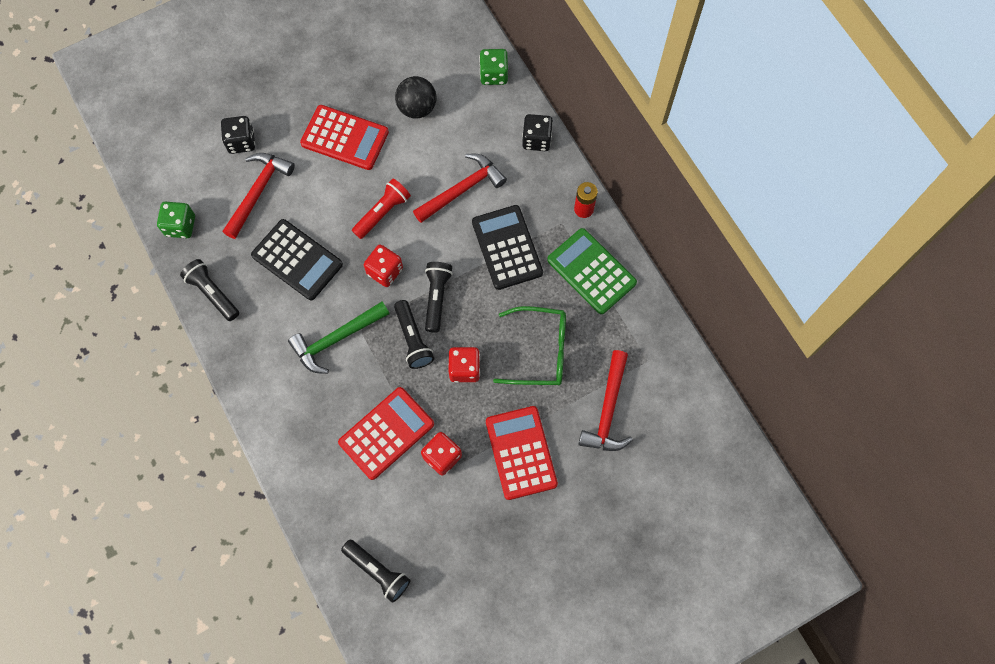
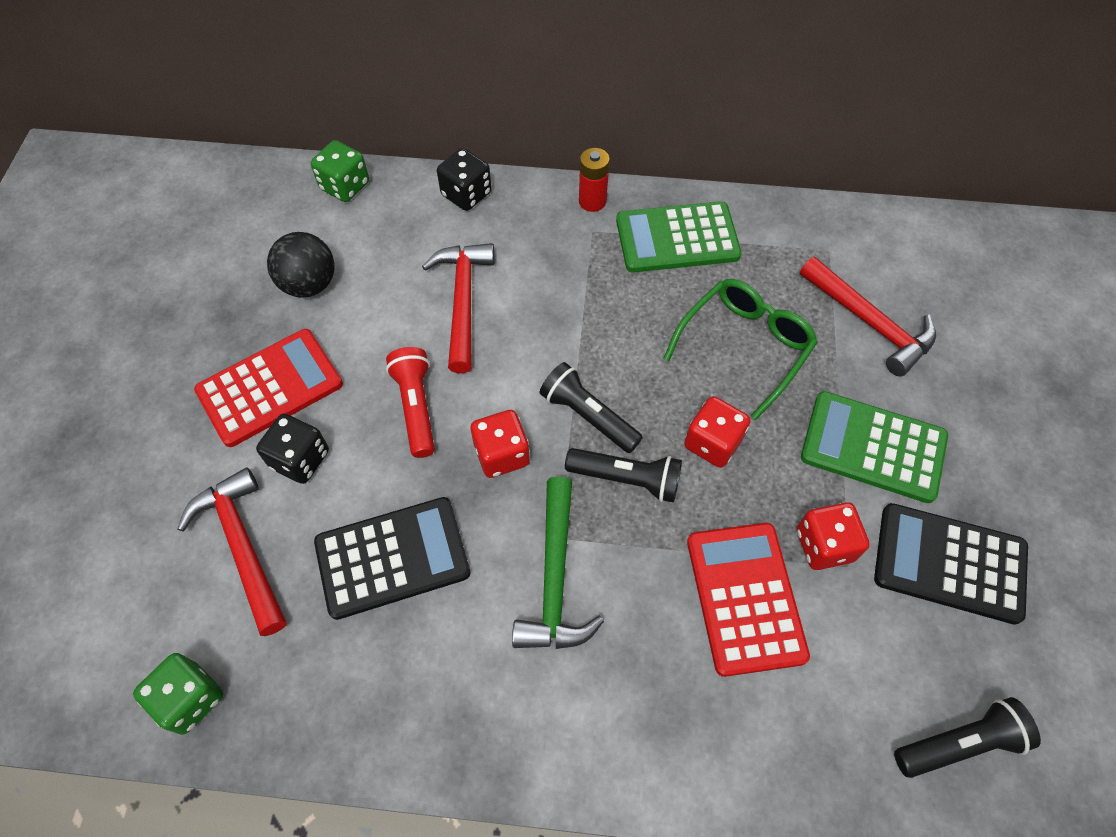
camera: 55 degrees left, 10 degrees down
(213, 293) = (343, 717): black flashlight -> none
(241, 142) = (145, 522): black dice -> black dice (300, 459)
(507, 247) = (580, 301): black calculator -> black calculator (949, 563)
(521, 453) = (873, 447): red calculator -> green calculator

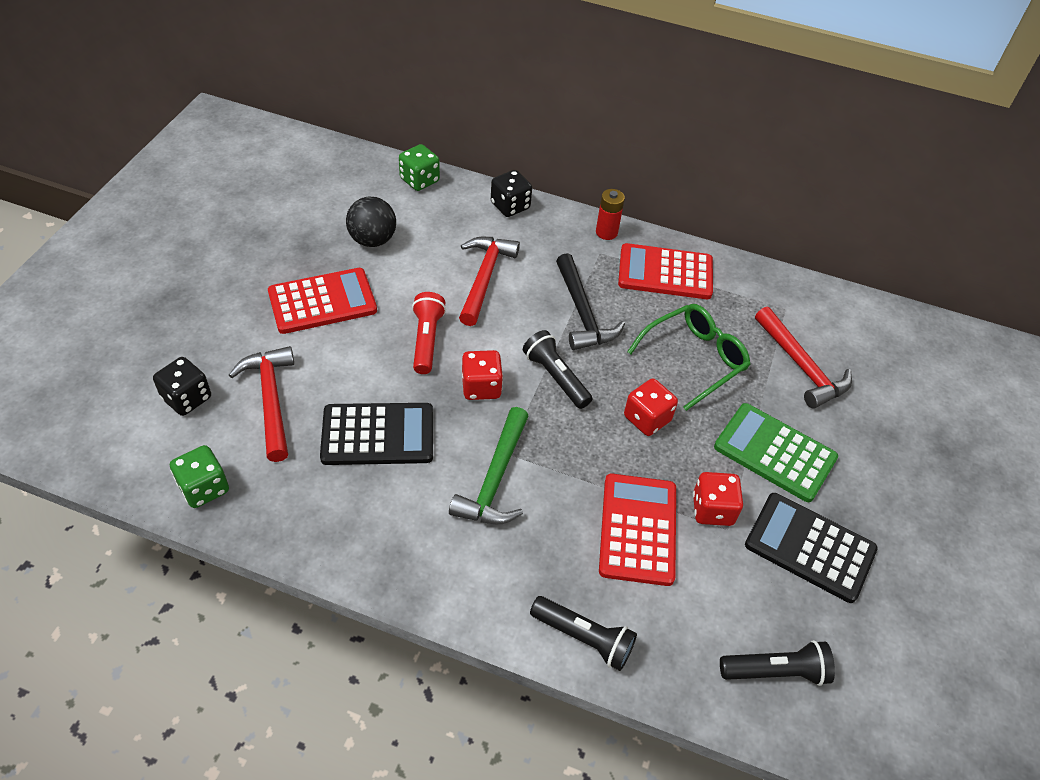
camera: 10 degrees right, 10 degrees down
(300, 459) = (330, 354): black dice -> black dice (187, 398)
(595, 319) = (582, 313): none -> black hammer
(627, 479) = (572, 427): black flashlight -> black flashlight (584, 638)
(677, 238) = (665, 273): green calculator -> red calculator

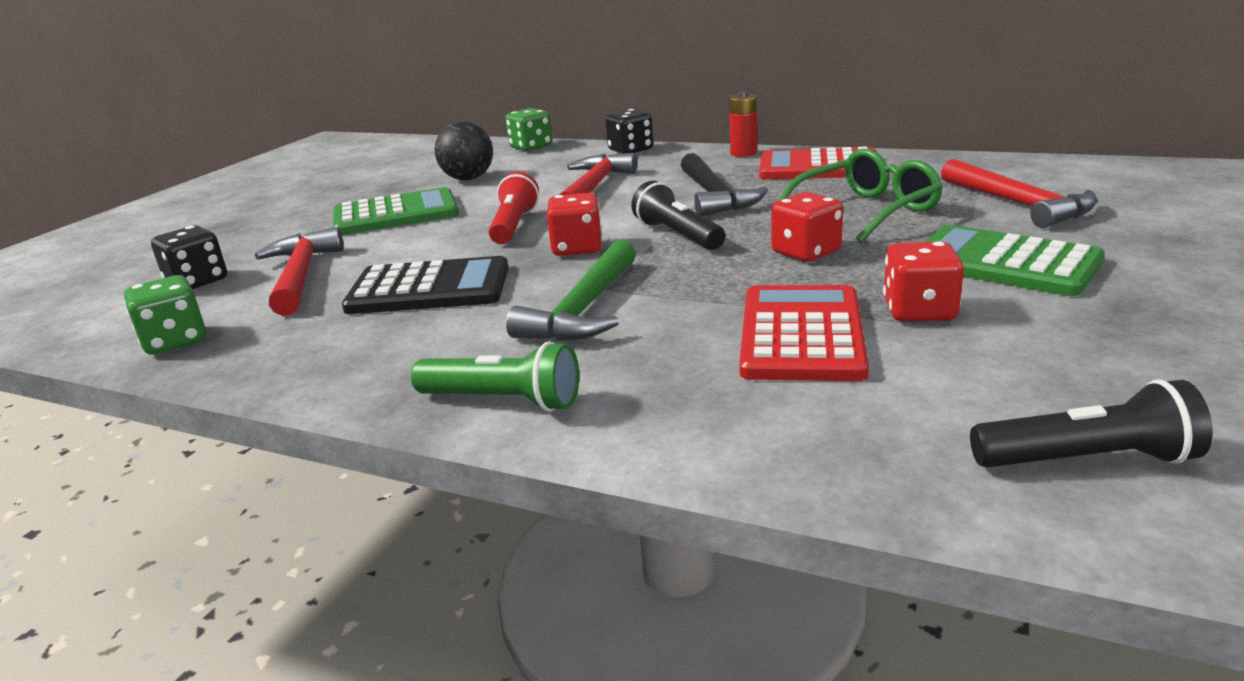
camera: 10 degrees right, 25 degrees down
(322, 301) = (396, 214): red calculator -> green calculator
(455, 587) = (503, 401): none -> green flashlight
(584, 638) = (714, 440): black flashlight -> none
(809, 547) = (1095, 333): black calculator -> none

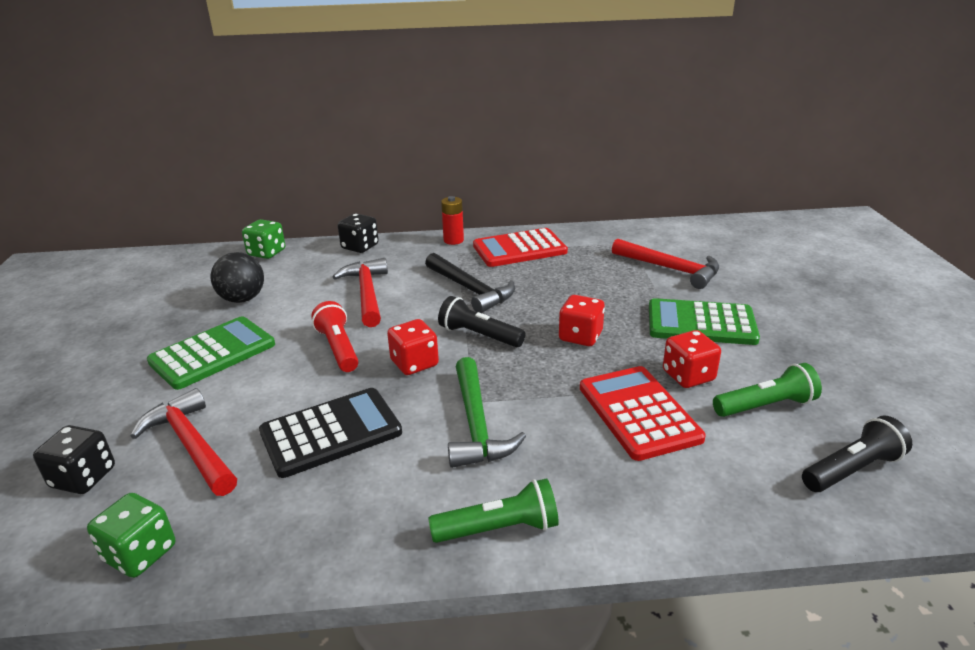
camera: 30 degrees left, 5 degrees up
(866, 211) = (586, 289): green glasses -> none
(1011, 362) = (766, 406): none -> green flashlight

